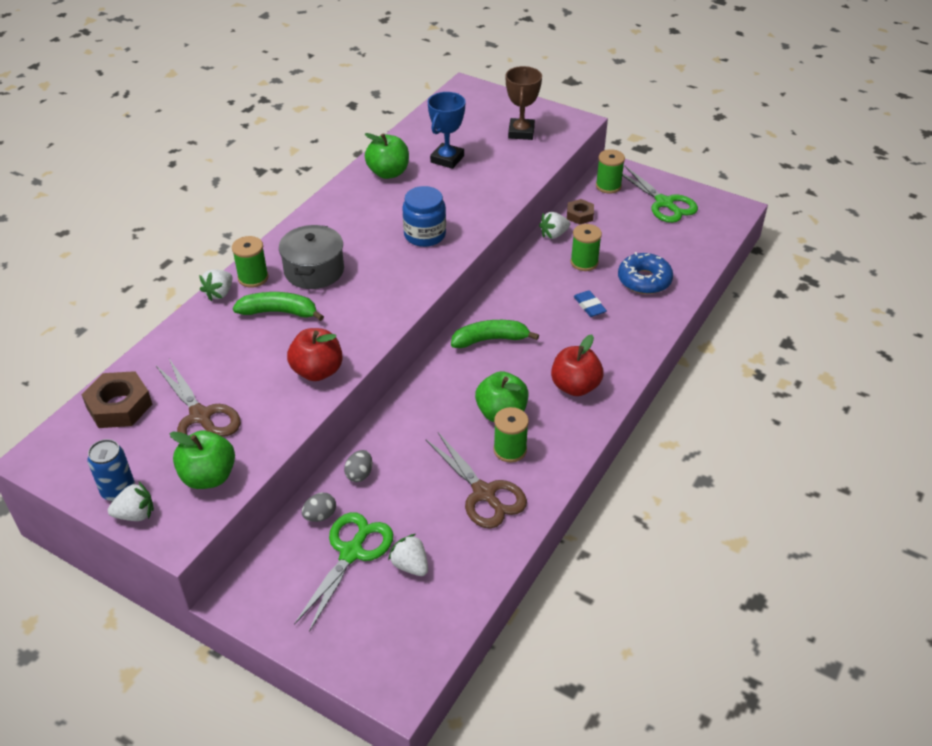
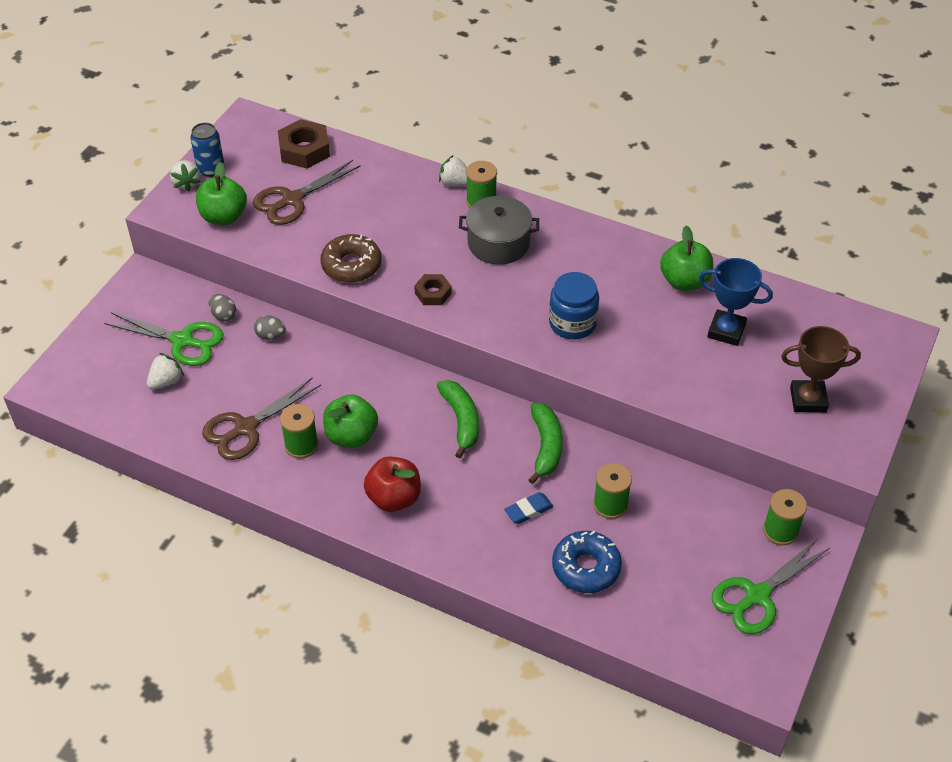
camera: 85 degrees right, 5 degrees up
(279, 312) = (432, 227): green banana -> green banana (546, 446)
(317, 371) = (351, 265): red apple -> brown donut
(553, 234) = (660, 473): white strawberry -> none
(580, 215) = (707, 499): brown nut -> brown nut (433, 293)

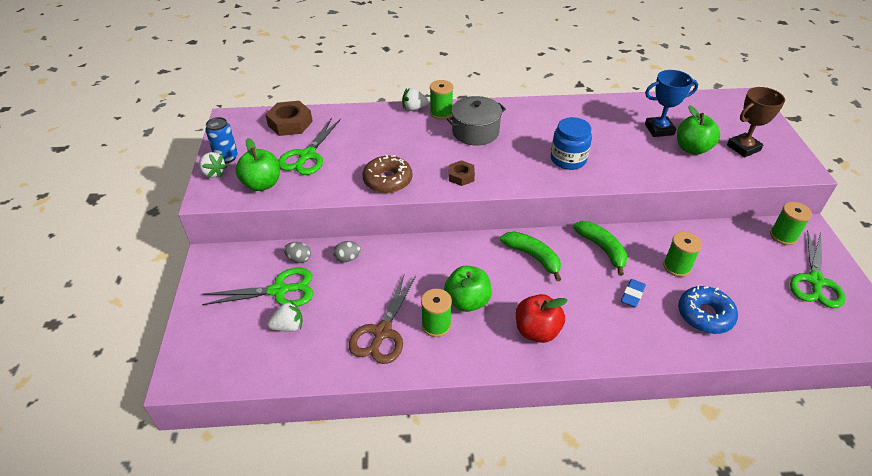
camera: 30 degrees left, 5 degrees down
(166, 381) = (288, 326): white strawberry -> white strawberry turned 60 degrees clockwise
(292, 200) = (307, 156): brown scissors -> green scissors
(684, 281) = (607, 112): green apple -> green apple (692, 149)

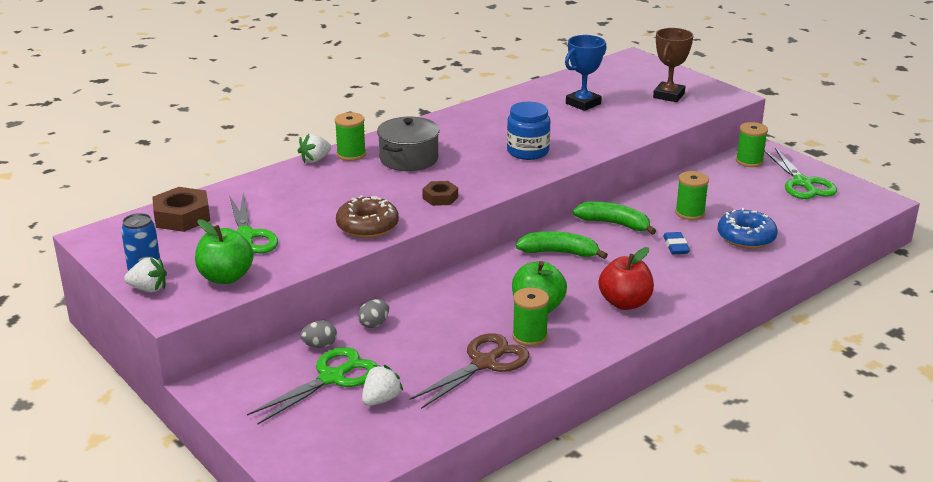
camera: 35 degrees left, 15 degrees down
(382, 332) = (484, 363): brown scissors -> brown scissors turned 120 degrees counterclockwise
(692, 149) = (627, 109): green apple -> none

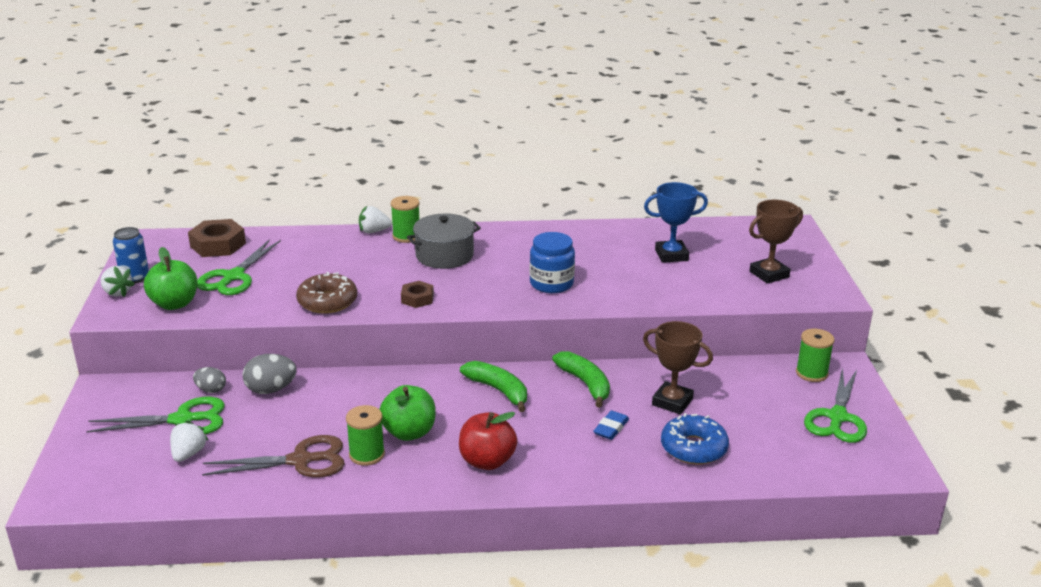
camera: 35 degrees right, 0 degrees up
(374, 324) = (271, 390): grey egg -> grey egg, size x1.57
(381, 399) = (188, 454): white strawberry -> white strawberry turned 60 degrees counterclockwise
(690, 213) = (672, 402): green spool -> brown trophy

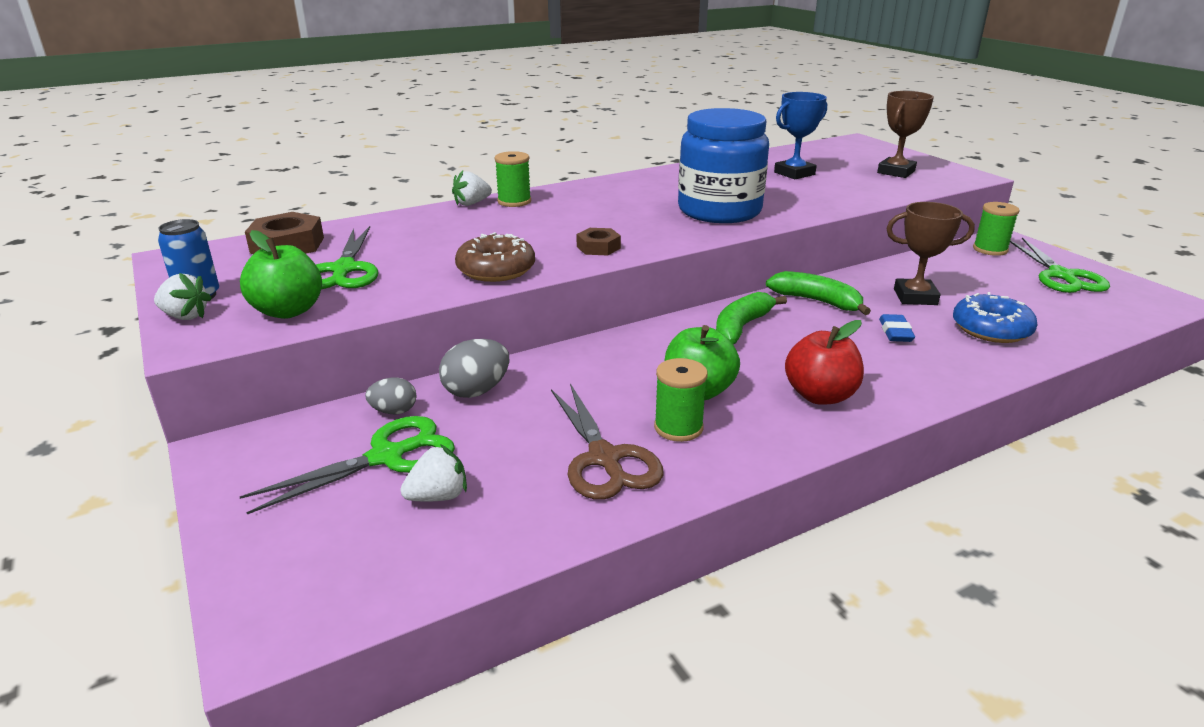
camera: 25 degrees left, 0 degrees up
(188, 454) = (438, 496): white strawberry -> white strawberry turned 75 degrees clockwise
(300, 461) = (604, 458): brown scissors -> brown scissors turned 105 degrees clockwise
(444, 255) = (577, 209): grey pot -> none
(498, 390) = (741, 327): green banana -> green banana turned 75 degrees counterclockwise
(551, 283) = (719, 211): blue jar -> blue jar, size x1.66

